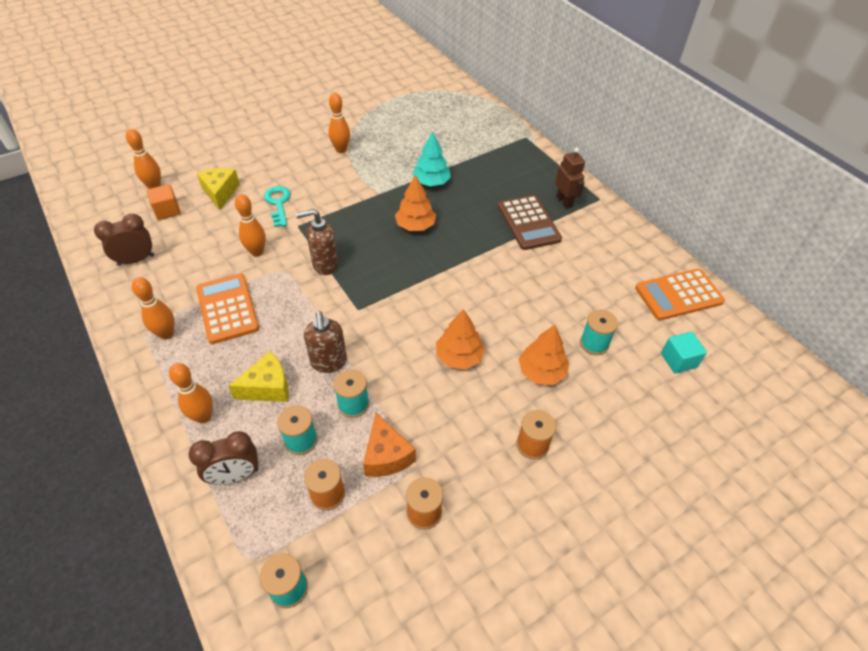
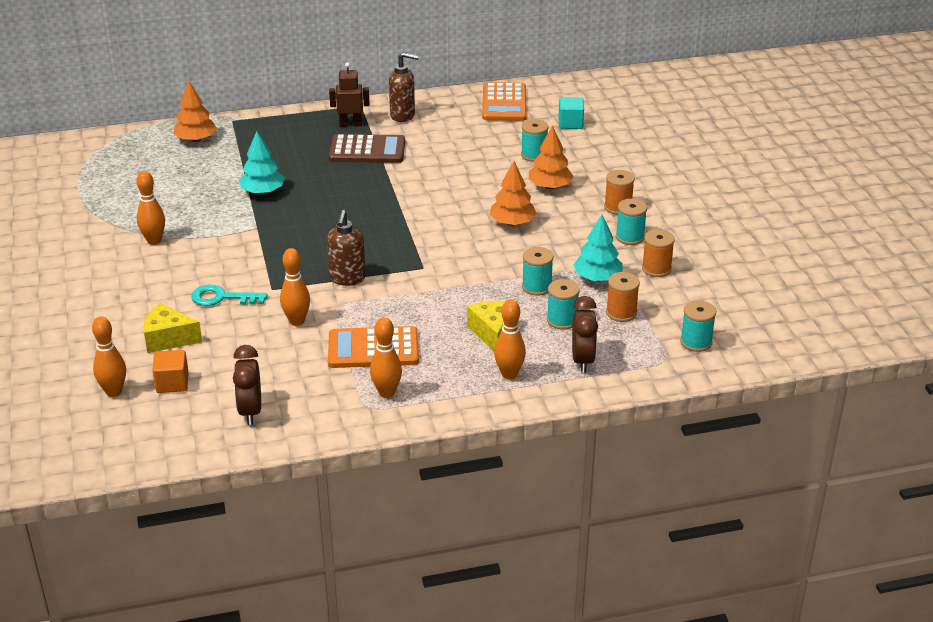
camera: 70 degrees left, 15 degrees down
(329, 362) = (481, 293): brown soap dispenser -> brown soap dispenser (403, 115)
(386, 456) = (597, 278): orange cheese -> turquoise tree
(415, 225) = (325, 214): orange tree -> orange tree (196, 139)
(477, 470) = (630, 237): none -> turquoise spool

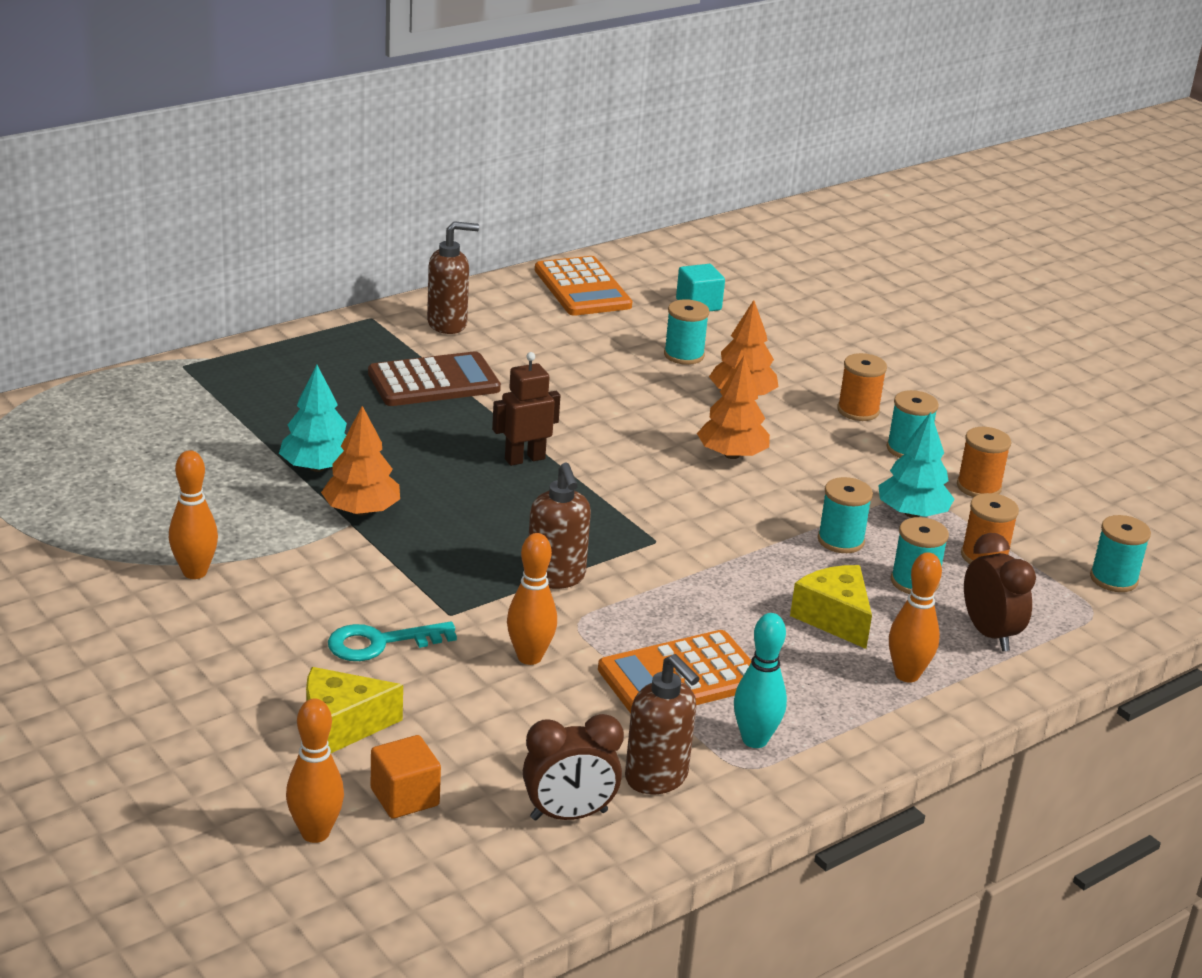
camera: 25 degrees left, 5 degrees down
(196, 139) = (143, 402): orange tree -> orange tree (361, 511)
(250, 411) = (569, 815): brown clock -> brown clock turned 75 degrees counterclockwise
(314, 402) = (657, 778): none -> brown soap dispenser
(350, 124) = (377, 347): brown robot -> brown robot (524, 459)
(386, 393) = (754, 740): orange bowling pin -> turquoise bowling pin

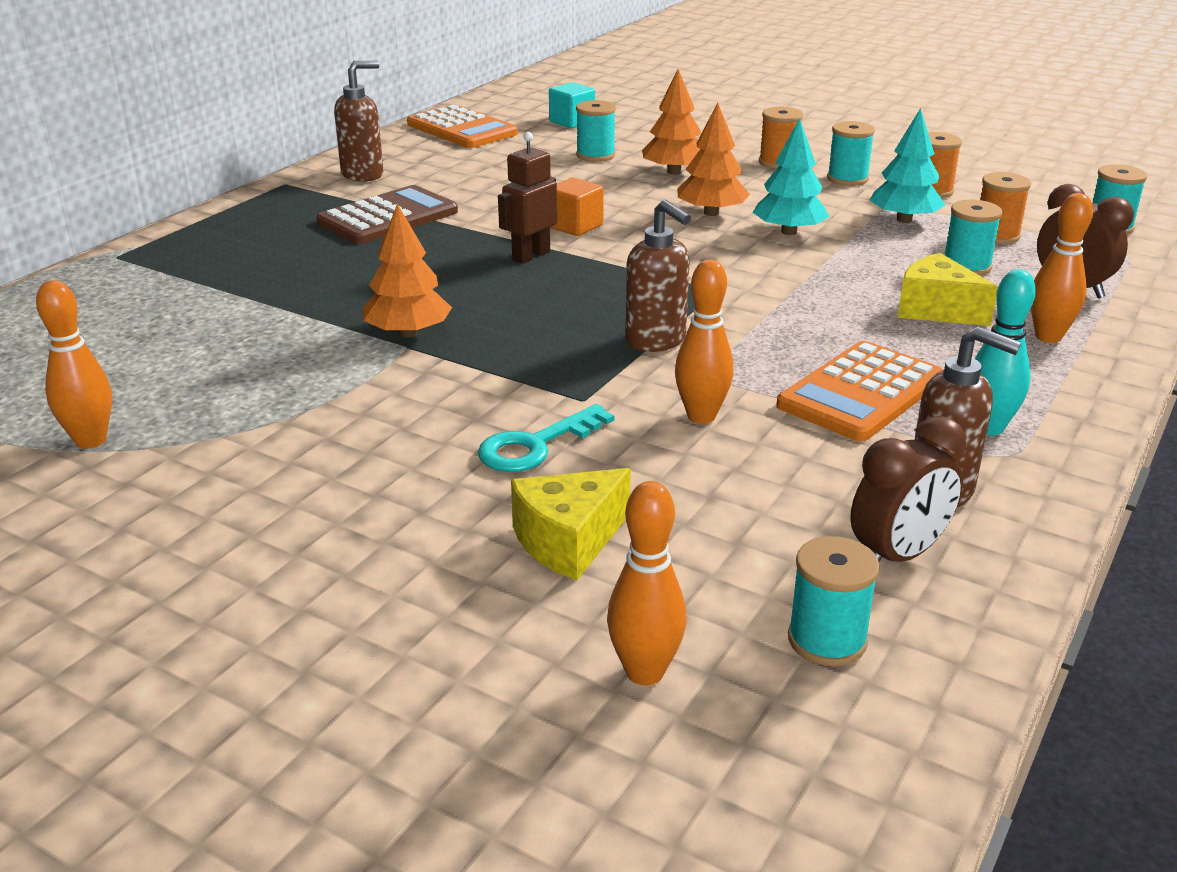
camera: 20 degrees left, 0 degrees up
(195, 572) = (269, 433): orange bowling pin -> orange bowling pin (91, 440)
(317, 467) = (330, 307): turquoise tree -> turquoise tree (788, 232)
(404, 797) = (708, 595): orange cube -> orange cube (575, 226)
(840, 540) = (871, 252): turquoise spool -> turquoise spool (827, 640)

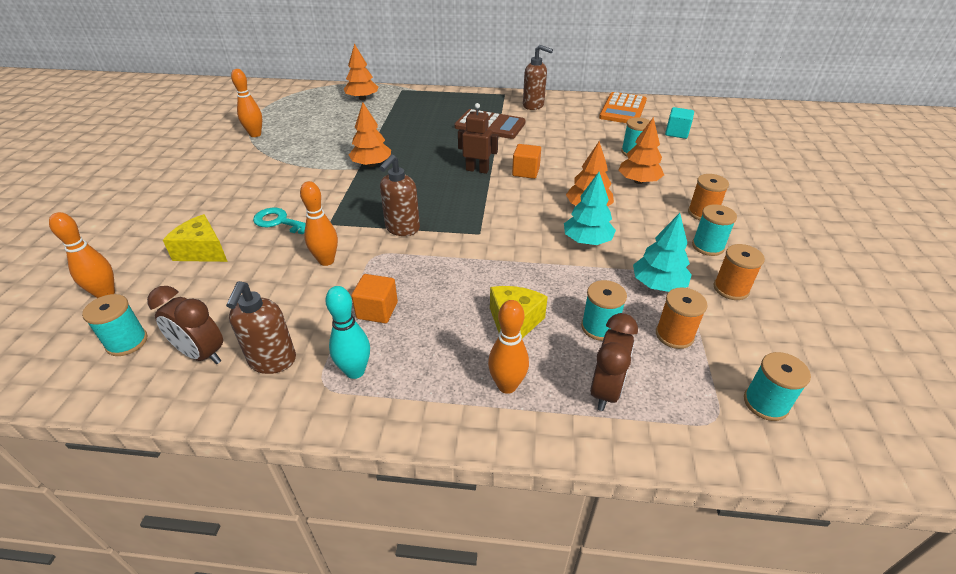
camera: 65 degrees right, 10 degrees up
(92, 300) = (362, 98): none -> orange tree
(861, 393) = (377, 310): orange calculator -> orange cube

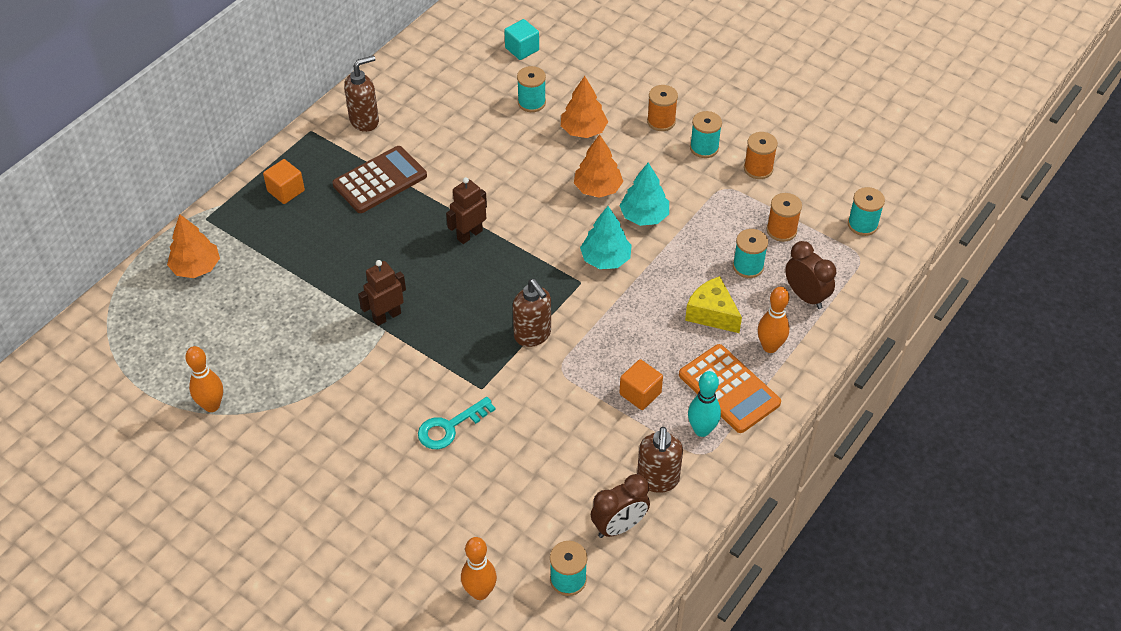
camera: 60 degrees left, 10 degrees up
(202, 251) = (457, 503): yellow cheese -> none
(272, 361) = (658, 480): brown soap dispenser -> brown soap dispenser turned 60 degrees clockwise
(326, 261) = (544, 408): orange bowling pin -> none
(372, 164) = (387, 316): orange tree -> brown robot
(525, 172) = (503, 200): orange cube -> orange cube (286, 191)
(623, 109) = (439, 56): orange calculator -> orange calculator (729, 389)
(658, 284) = (726, 206): turquoise tree -> turquoise tree (605, 259)

